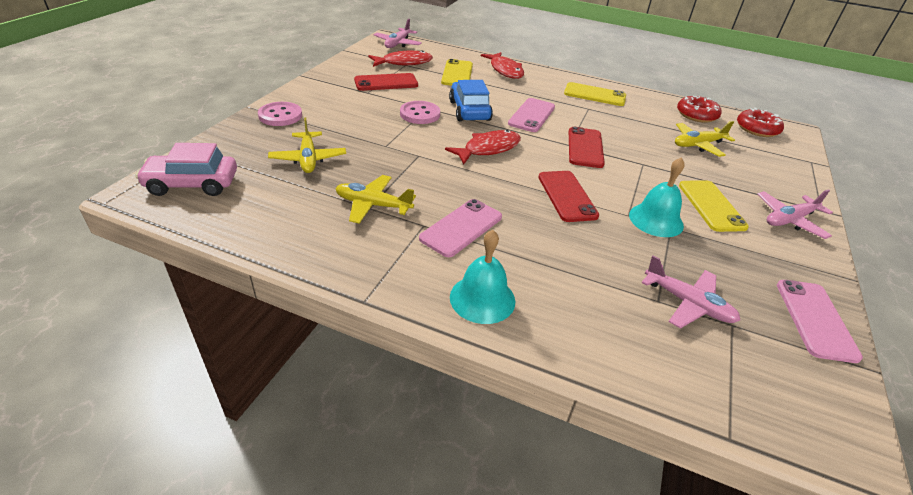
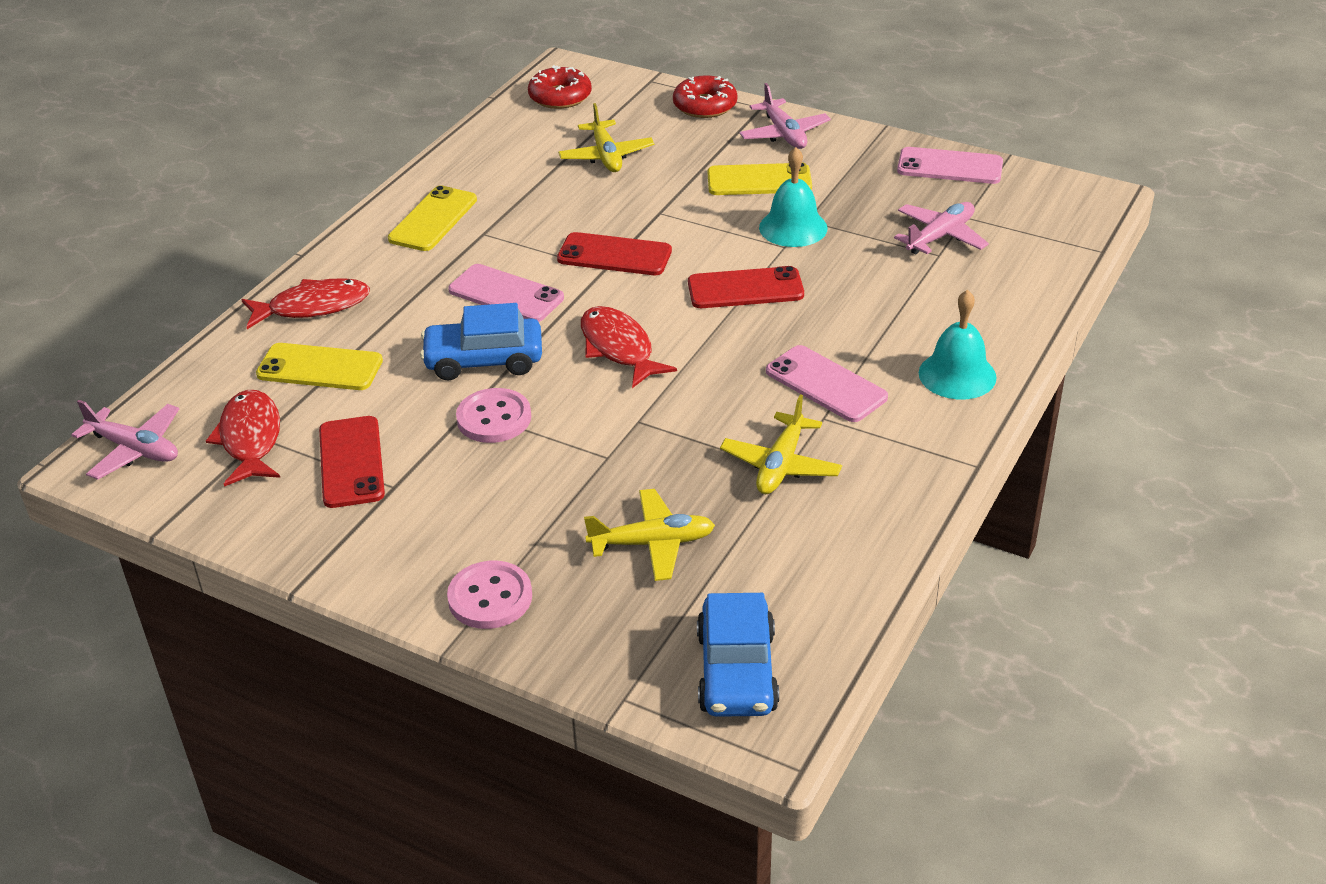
camera: 80 degrees left, 0 degrees up
(192, 184) = (736, 672): pink car -> blue car
(696, 115) = (513, 136): red donut -> red donut (705, 106)

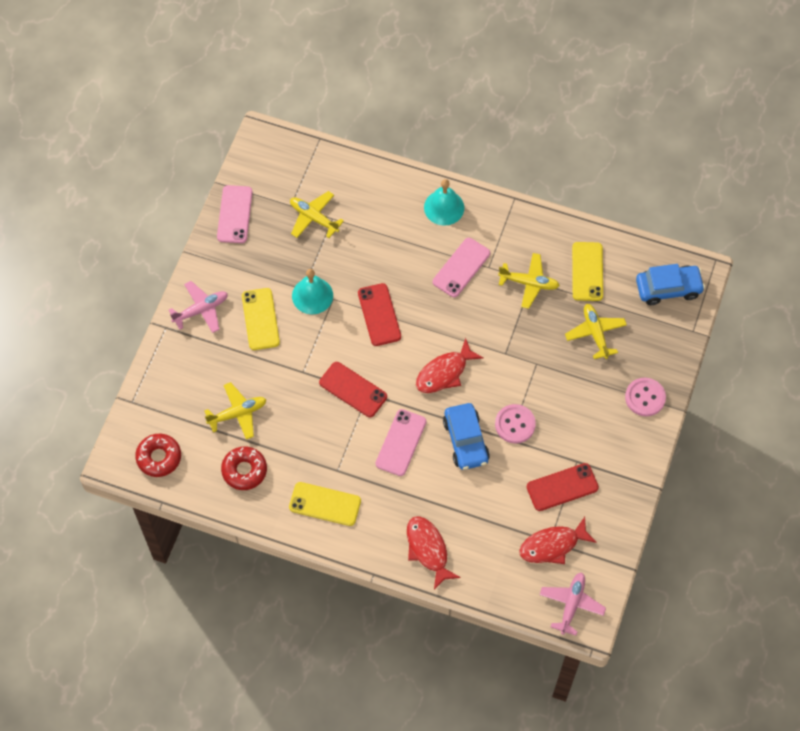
camera: 100 degrees left, 25 degrees up
(320, 368) = (485, 528): yellow phone -> yellow phone (587, 271)
(614, 255) = (353, 390): red phone -> red phone turned 60 degrees counterclockwise
(705, 106) = (166, 362): red donut -> red donut (244, 470)
(940, 237) = (314, 218): pink plane -> yellow plane

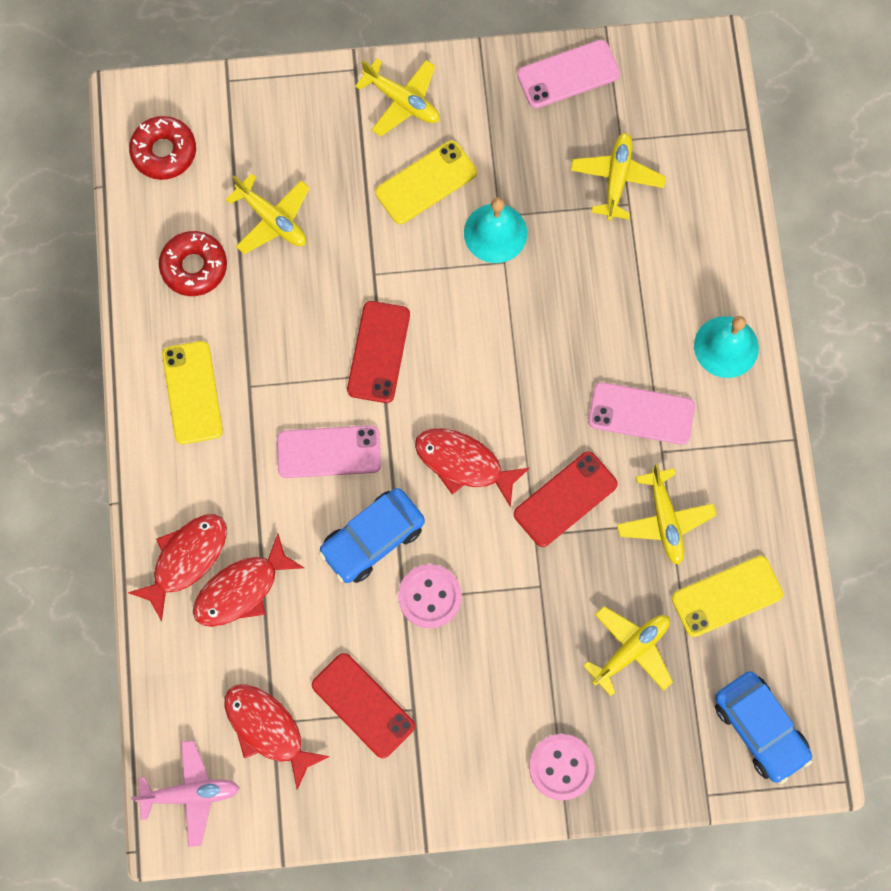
camera: 65 degrees right, 10 degrees up
(201, 310) = (402, 101): pink plane -> yellow plane
(379, 315) = (510, 335): red phone -> red phone (565, 499)
(461, 526) = (241, 589): none -> red fish

